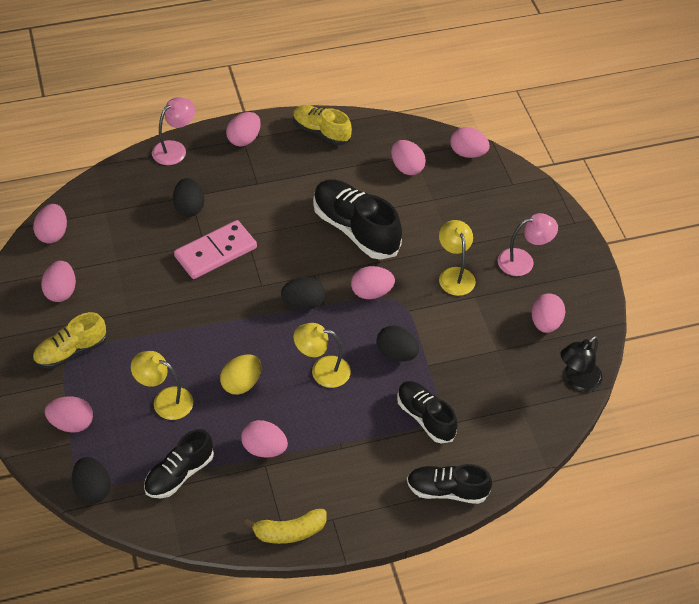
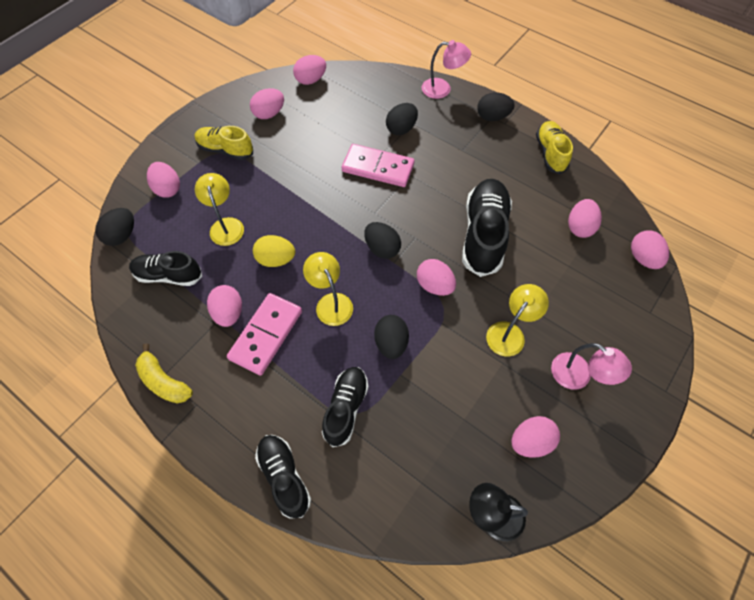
camera: 55 degrees right, 10 degrees up
(244, 139) = (492, 117): pink egg -> black egg
(311, 433) = (266, 335): none -> pink domino

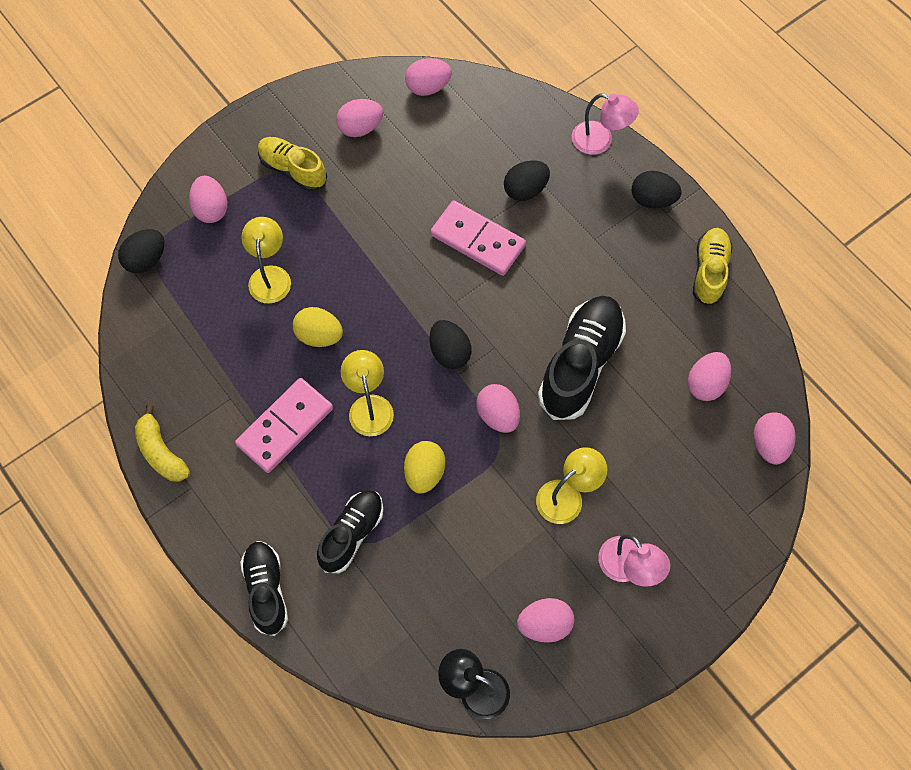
camera: 15 degrees right, 5 degrees up
(169, 275) = (190, 325): black shoe -> none
(229, 313) = (249, 389): pink egg -> none
(391, 343) = (424, 473): black egg -> yellow egg

